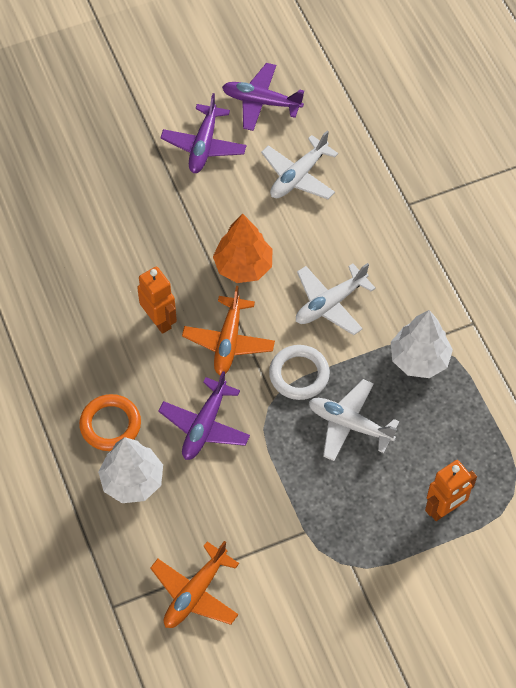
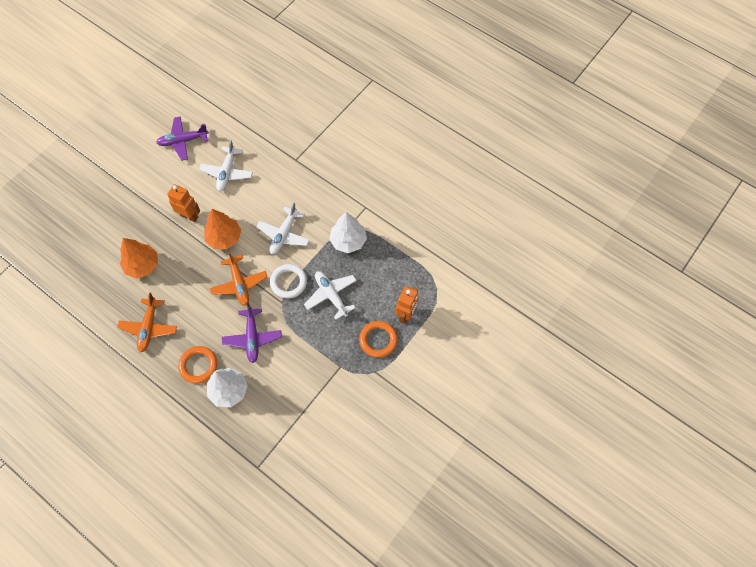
camera: 30 degrees left, 5 degrees up
(111, 249) = (142, 265): none -> orange tree
(159, 320) = (193, 292): orange robot -> orange robot (189, 216)
(195, 593) = (299, 434): orange plane -> orange plane (149, 327)
(204, 145) = (164, 180): purple plane -> none
(350, 424) = (331, 295): white plane -> white plane turned 60 degrees clockwise
(382, 523) = (378, 340): none -> orange ring

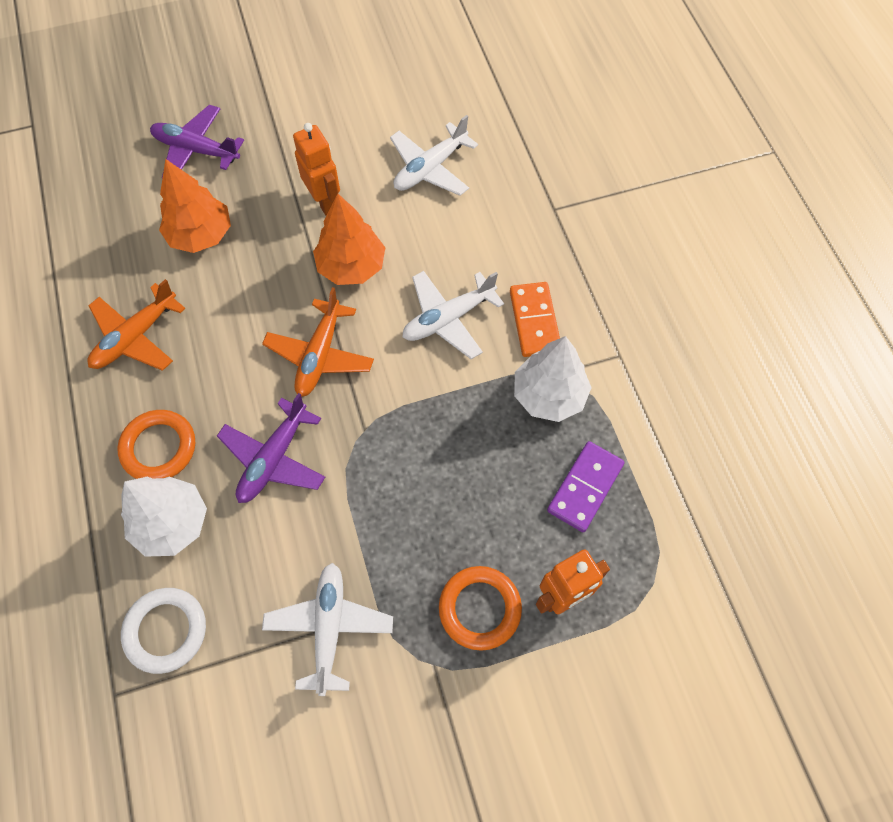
camera: 35 degrees right, 0 degrees up
(183, 141) = (399, 85): purple plane -> purple plane (196, 150)
(288, 282) = (399, 403): white ring -> white ring (166, 631)
(321, 214) = (535, 321): none -> orange domino
(331, 295) = (454, 472): white plane -> white plane (329, 628)
(387, 268) = (585, 487): none -> purple domino

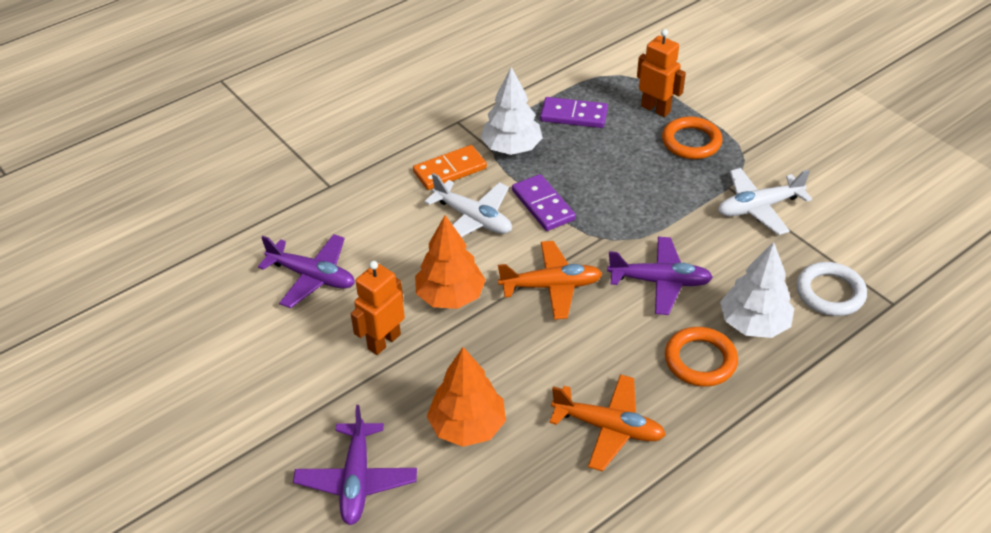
camera: 110 degrees left, 20 degrees down
(430, 168) = (312, 277): white plane -> purple plane
(439, 391) = (543, 205): none -> purple domino

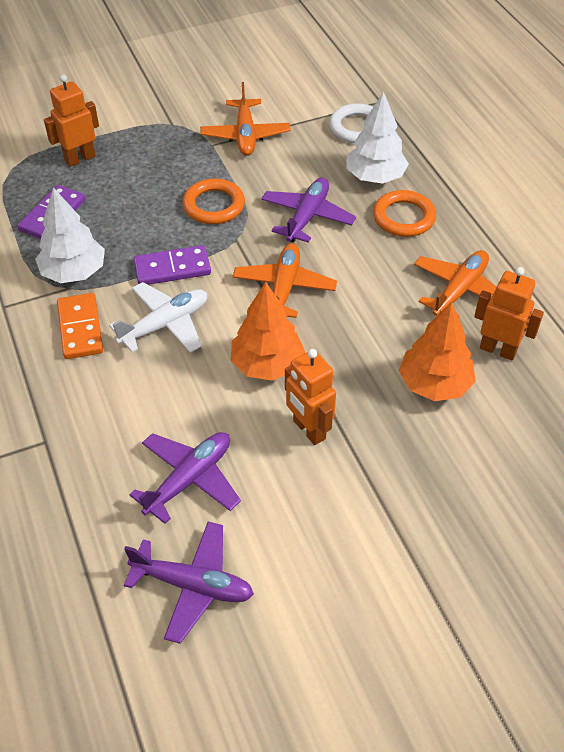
camera: 75 degrees left, 5 degrees up
(356, 480) = (478, 481): purple plane -> purple plane (193, 585)
(534, 474) = (498, 350): none -> orange robot
(691, 142) = (140, 149): orange ring -> orange ring (214, 205)
(759, 207) = (245, 135): white plane -> orange plane

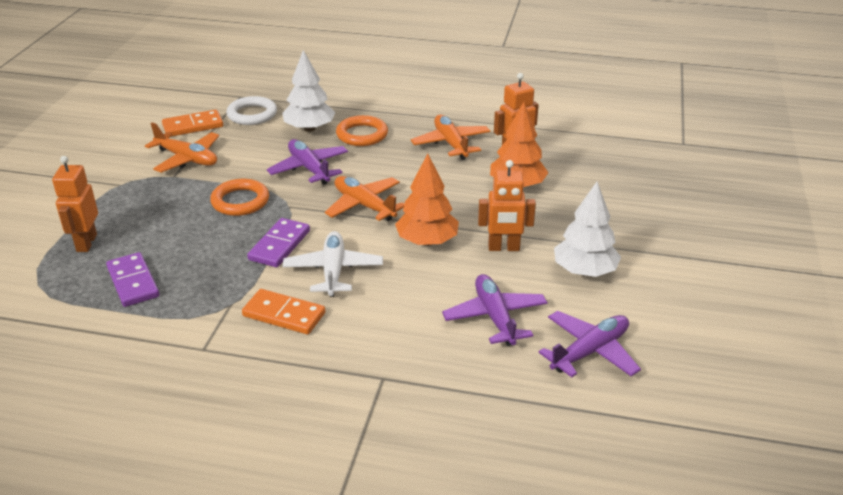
camera: 55 degrees left, 15 degrees down
(74, 272) = (217, 295): white tree -> white tree (584, 271)
(299, 106) = (193, 126): none -> orange domino

